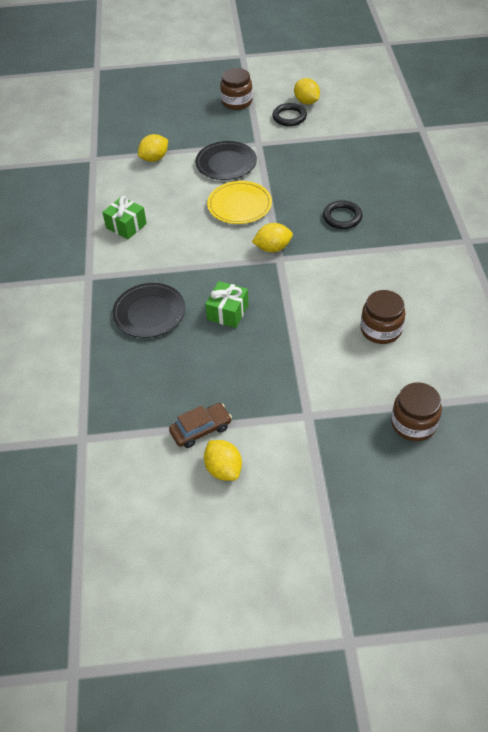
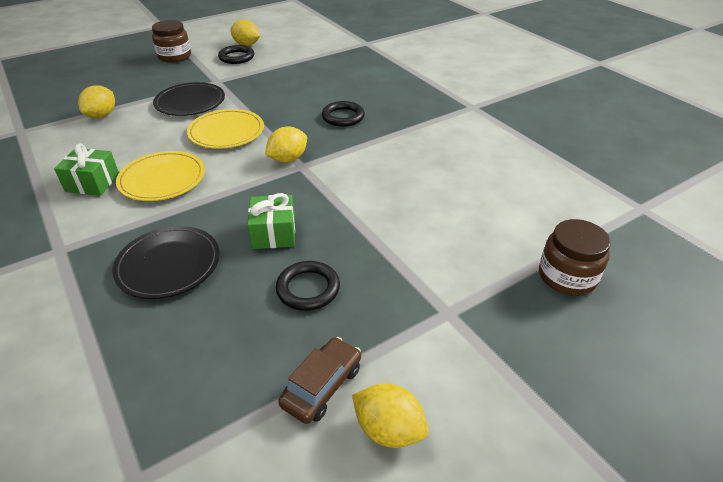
camera: 30 degrees left, 10 degrees down
(173, 238) = (162, 179): none -> yellow plate
(227, 363) = (308, 289): none -> black ring
(381, 329) = (456, 198): brown jar -> none

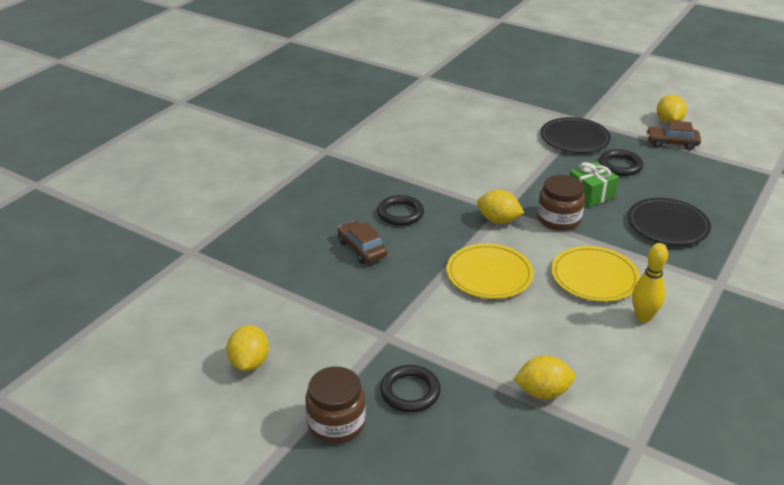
camera: 115 degrees left, 5 degrees down
(92, 183) = (643, 317): green gift -> yellow bowling pin
(190, 102) = (454, 331): black plate -> black plate (574, 138)
(236, 57) = (301, 352): black ring -> black ring (410, 392)
(312, 92) = (362, 249): none -> brown car
(567, 276) = (516, 93): brown jar -> brown jar (558, 219)

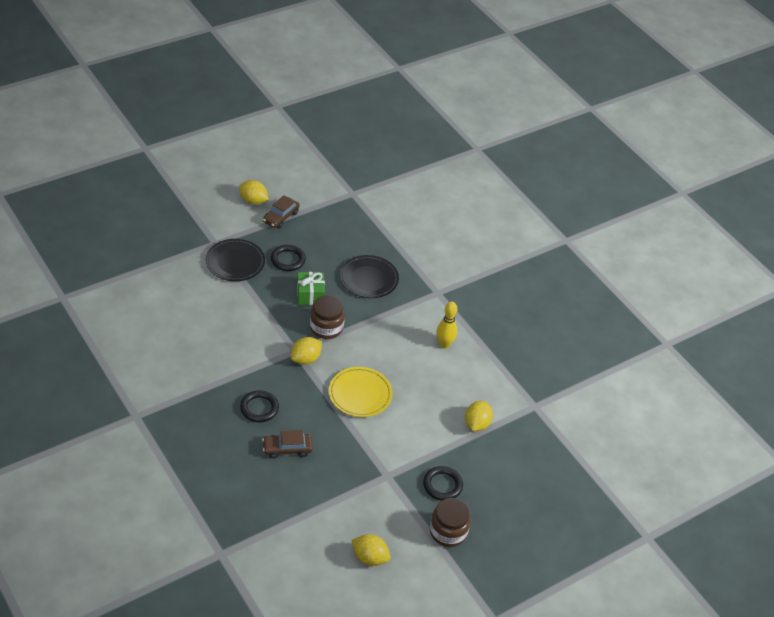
camera: 70 degrees left, 10 degrees up
(594, 277) = (395, 344): yellow plate -> none

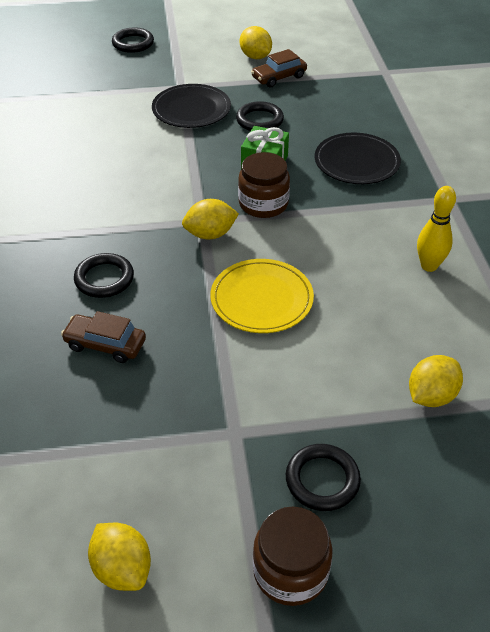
camera: 30 degrees right, 0 degrees up
(152, 209) = (133, 43): none -> black ring

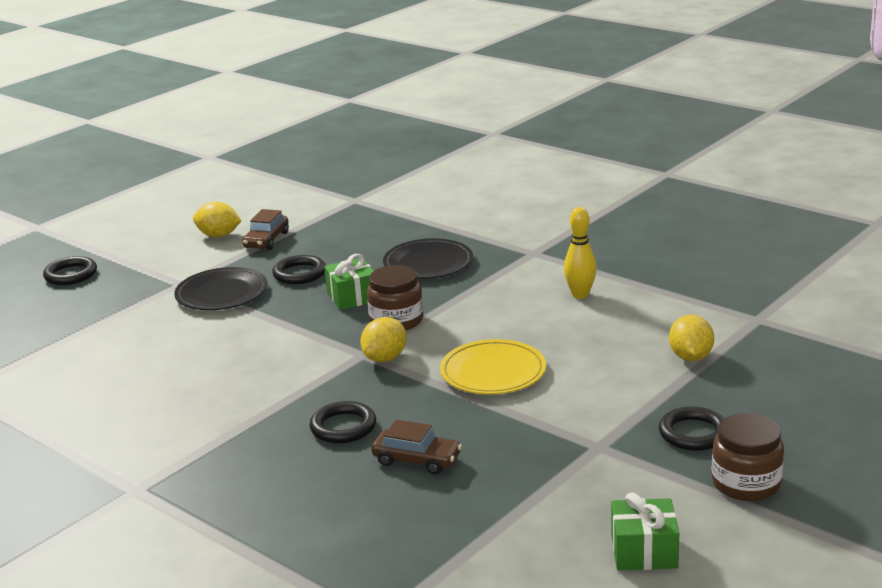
camera: 40 degrees left, 20 degrees down
(105, 344) = (417, 460): brown car -> brown car turned 135 degrees counterclockwise
(122, 568) = (644, 551): yellow lemon -> green gift

